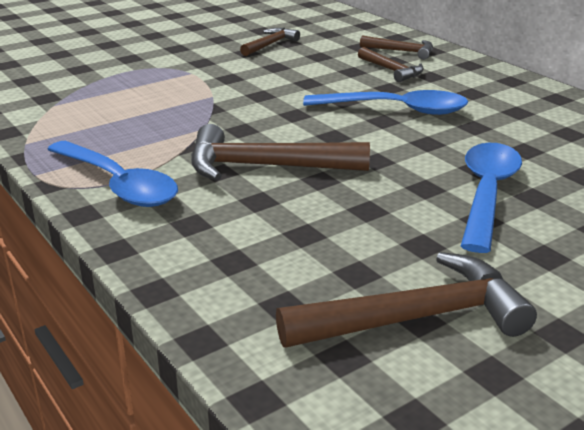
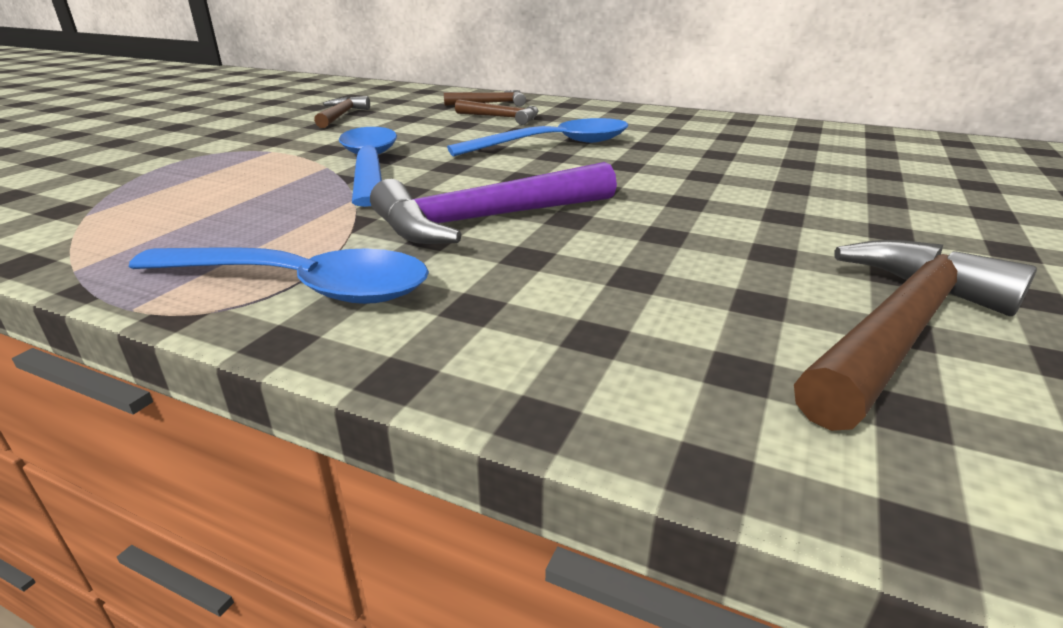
camera: 30 degrees left, 0 degrees up
(266, 167) = (487, 220): brown hammer -> purple hammer
(486, 193) = (749, 193): blue spoon -> blue spoon (369, 166)

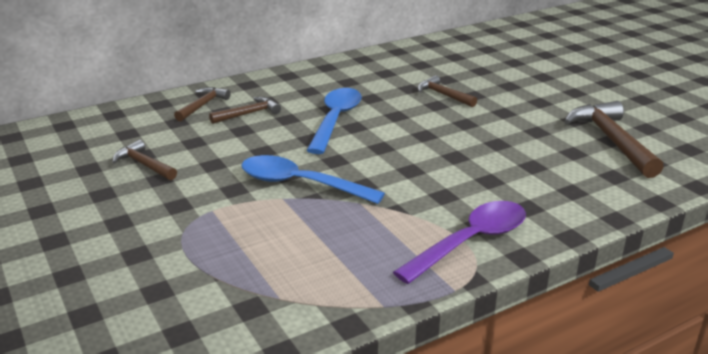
camera: 55 degrees left, 0 degrees up
(300, 286) = (470, 242): blue spoon -> purple spoon
(487, 220) = (436, 176): purple hammer -> none
(744, 172) = (443, 95): none -> brown hammer

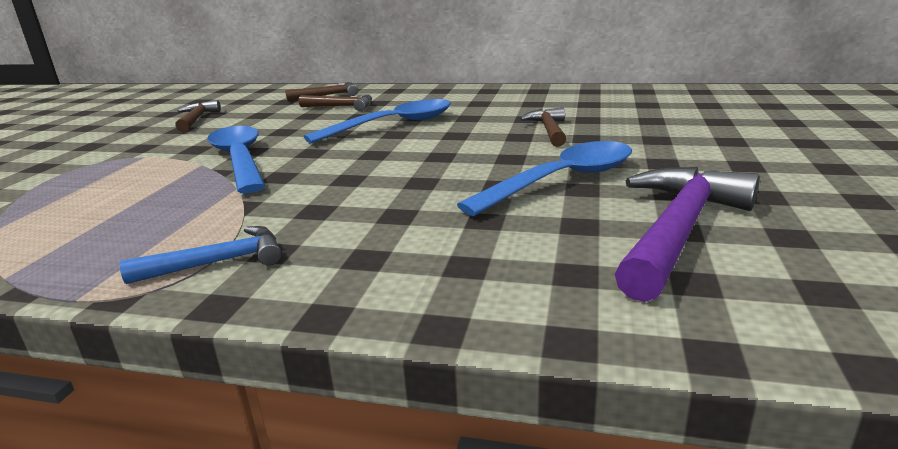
camera: 45 degrees right, 5 degrees down
(470, 242) = (217, 262): purple spoon -> blue hammer
(520, 130) = (562, 181): none -> blue spoon
(611, 141) = (678, 231): brown hammer -> purple hammer

